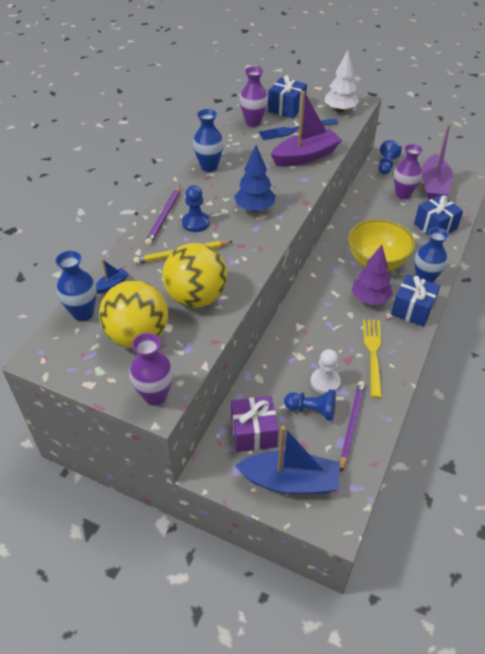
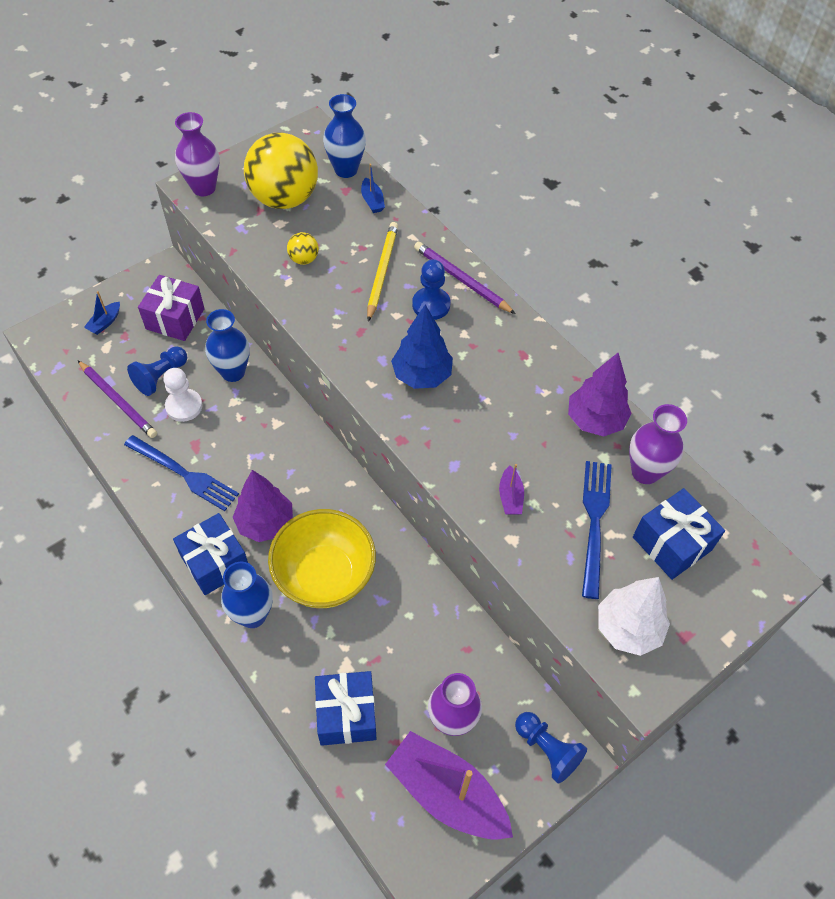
camera: 115 degrees right, 10 degrees up
(196, 297) = (304, 259): yellow ball -> yellow ball, size x0.42
(209, 167) = (547, 365): blue vase -> blue vase (233, 372)
(234, 143) = (595, 420): none -> purple tree
(290, 481) = (105, 322): blue boat -> blue boat, size x0.42
(305, 156) = (510, 497): purple boat -> purple boat, size x0.42
(373, 353) = (185, 474): yellow fork -> blue fork

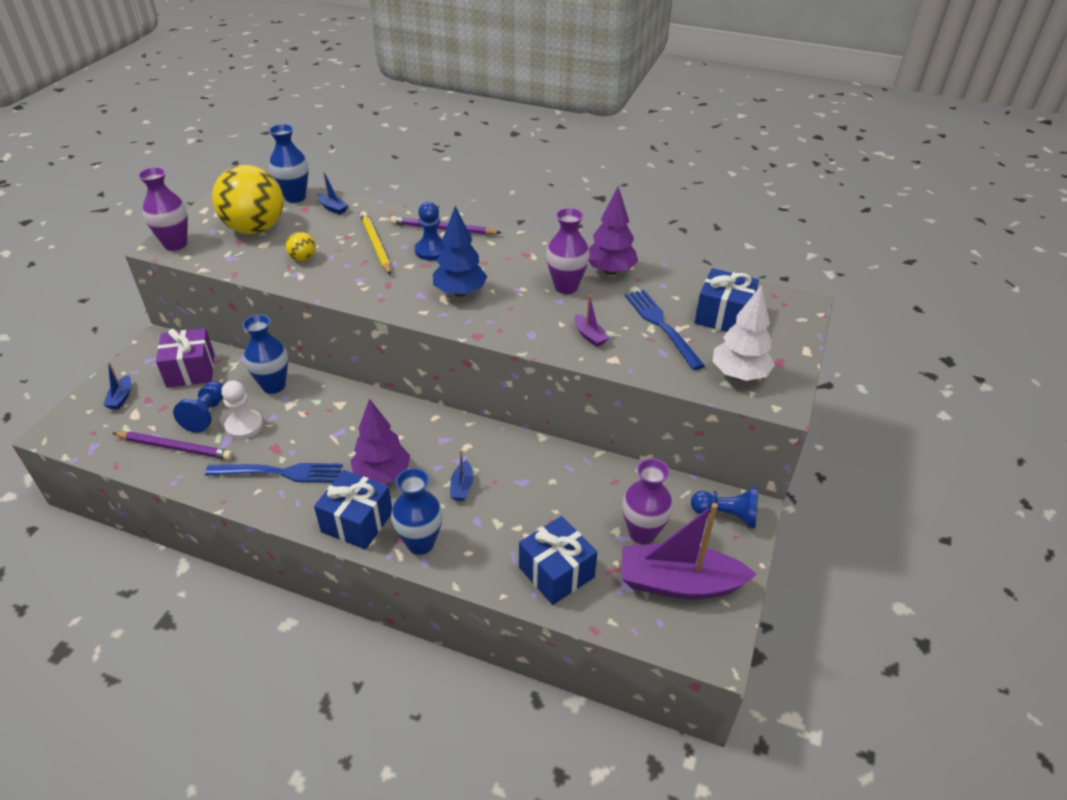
camera: 30 degrees left, 15 degrees down
(324, 575) = (462, 487): yellow bowl -> blue boat
(645, 472) = (669, 285): purple vase -> purple vase (566, 287)

